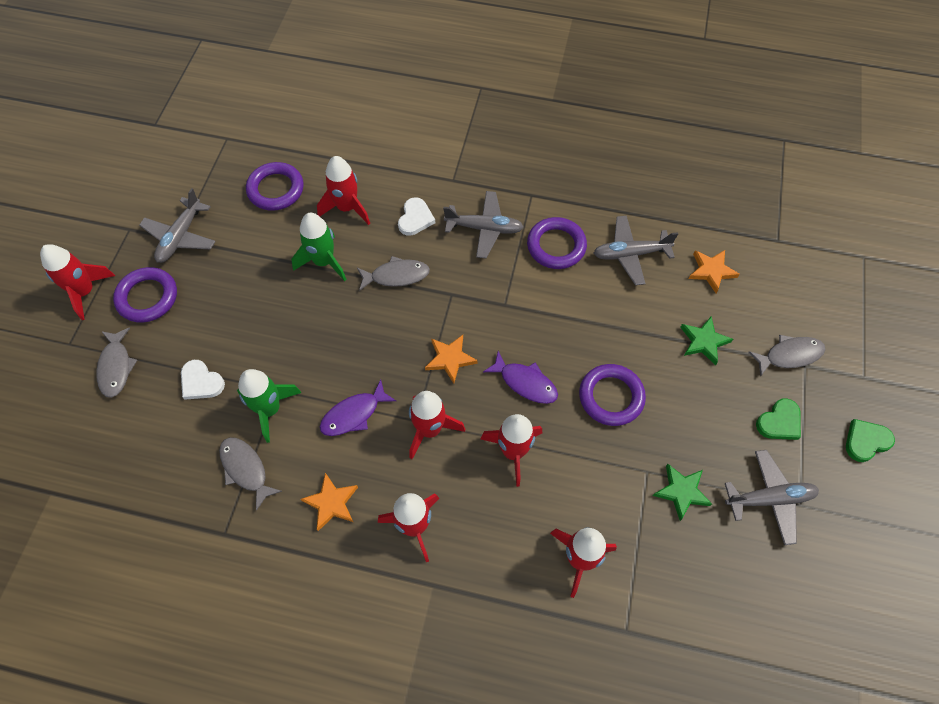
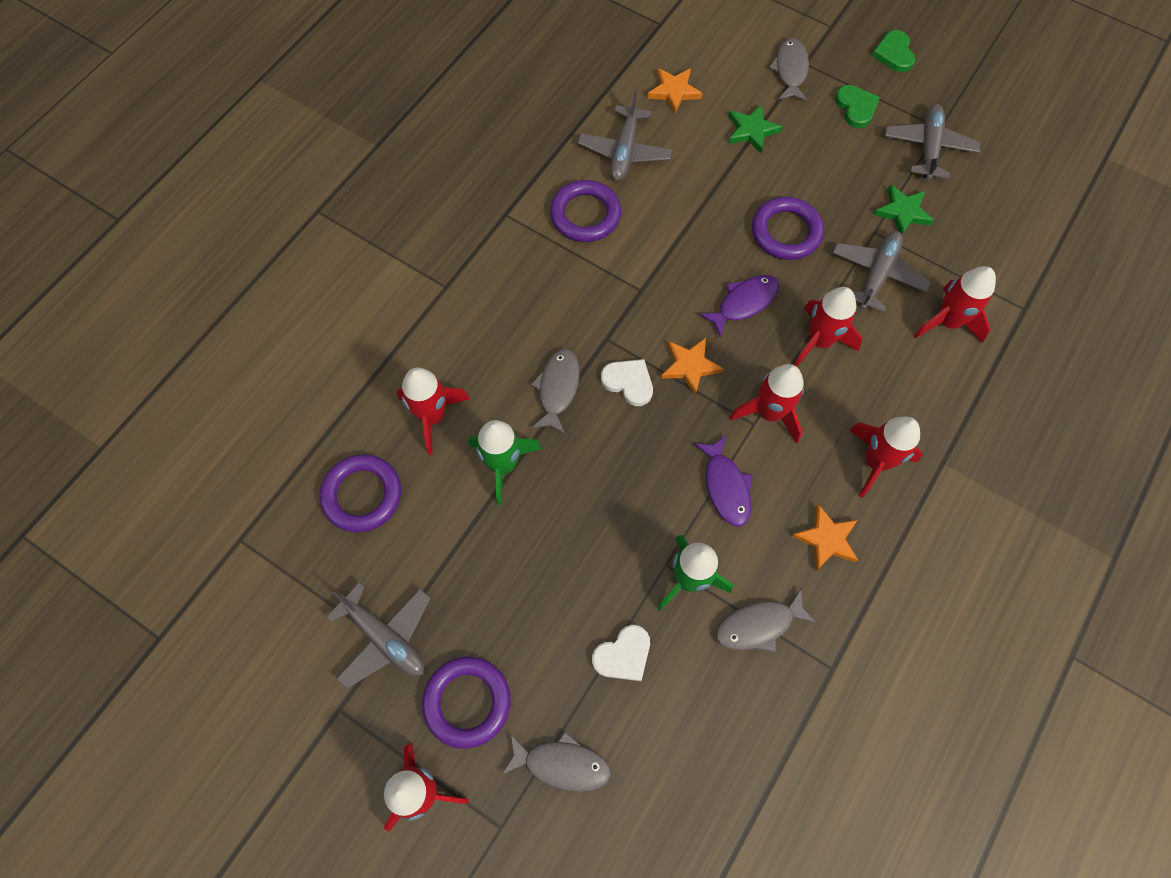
camera: 70 degrees left, 5 degrees up
(415, 218) = (484, 344): white heart -> white heart (628, 382)
(484, 228) = (531, 277): grey plane -> grey plane (877, 275)

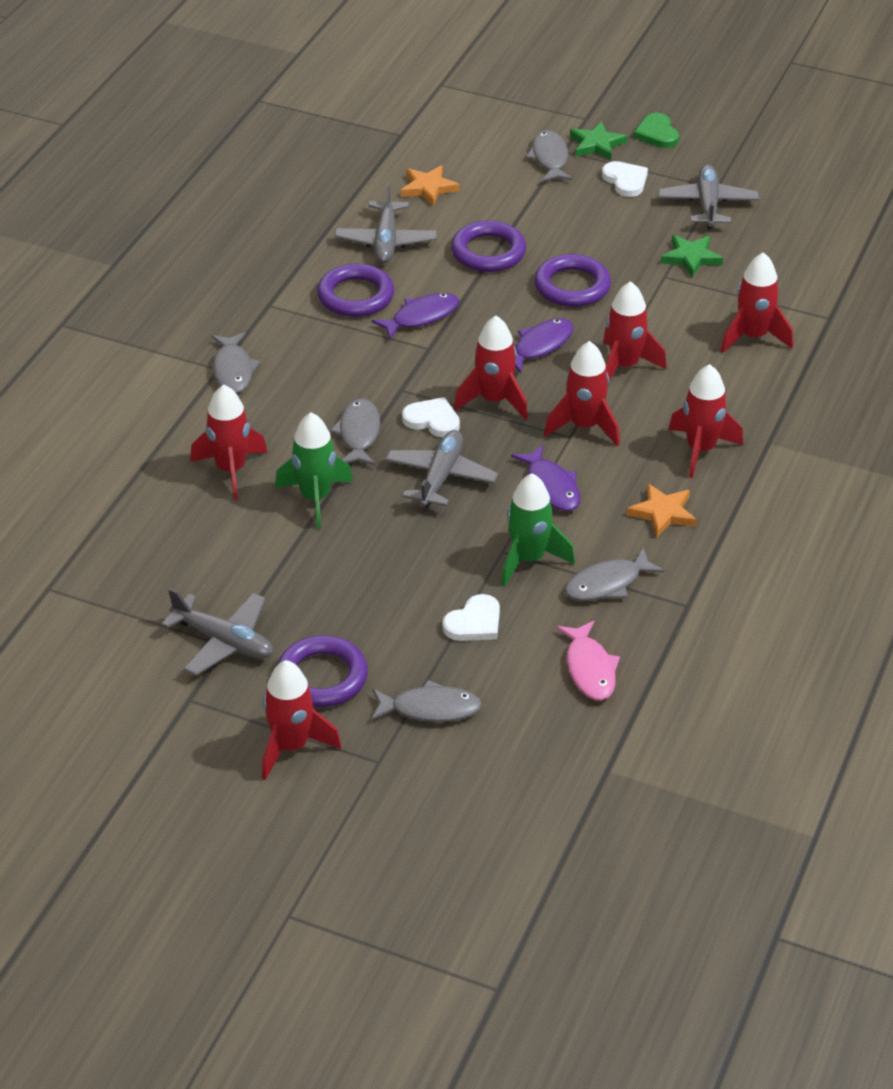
camera: 10 degrees left, 25 degrees down
(362, 495) = (171, 539): purple ring -> purple ring (488, 252)
(458, 290) = (233, 370): none -> grey fish
(640, 250) = (421, 317): none -> purple fish
(690, 366) = (494, 400): orange star -> red rocket
(723, 738) = (590, 669): none -> pink fish
(751, 130) = (518, 211): green star -> green star (596, 144)
(856, 107) = (625, 181): green heart -> white heart
(877, 275) = (674, 309): grey plane -> grey plane (440, 477)

